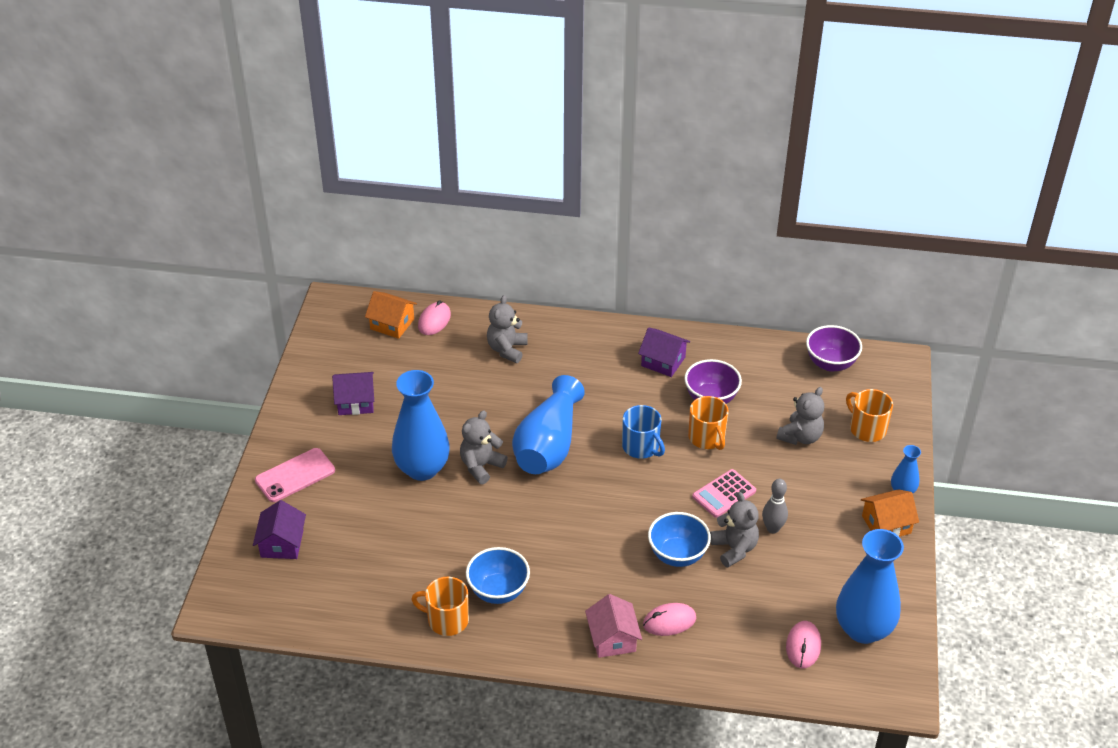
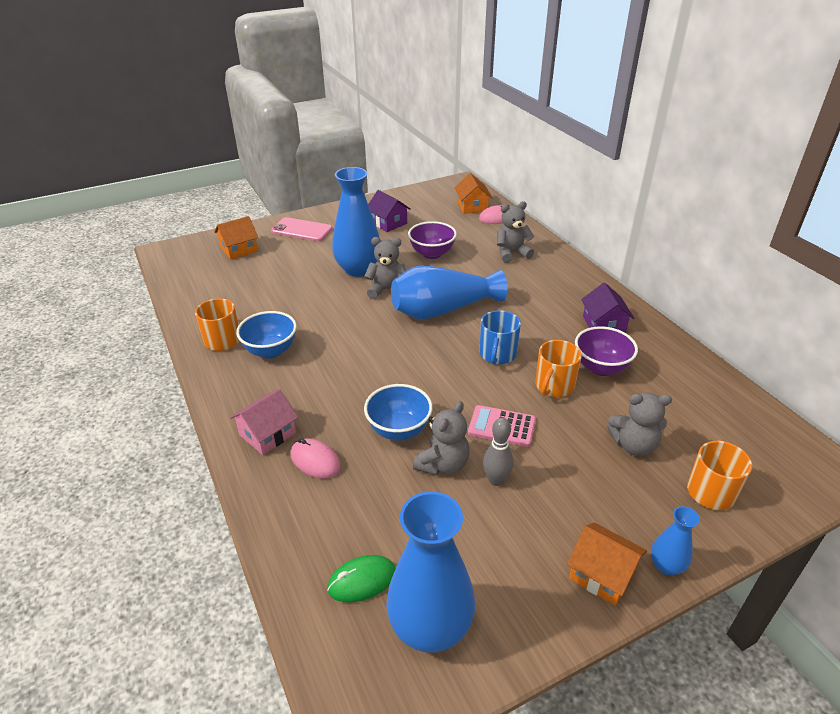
camera: 55 degrees right, 5 degrees down
(282, 543) = (239, 249): purple house -> orange house
(803, 646) = (362, 581): pink mouse -> green mouse
(830, 363) = (752, 423): purple bowl -> purple bowl (432, 254)

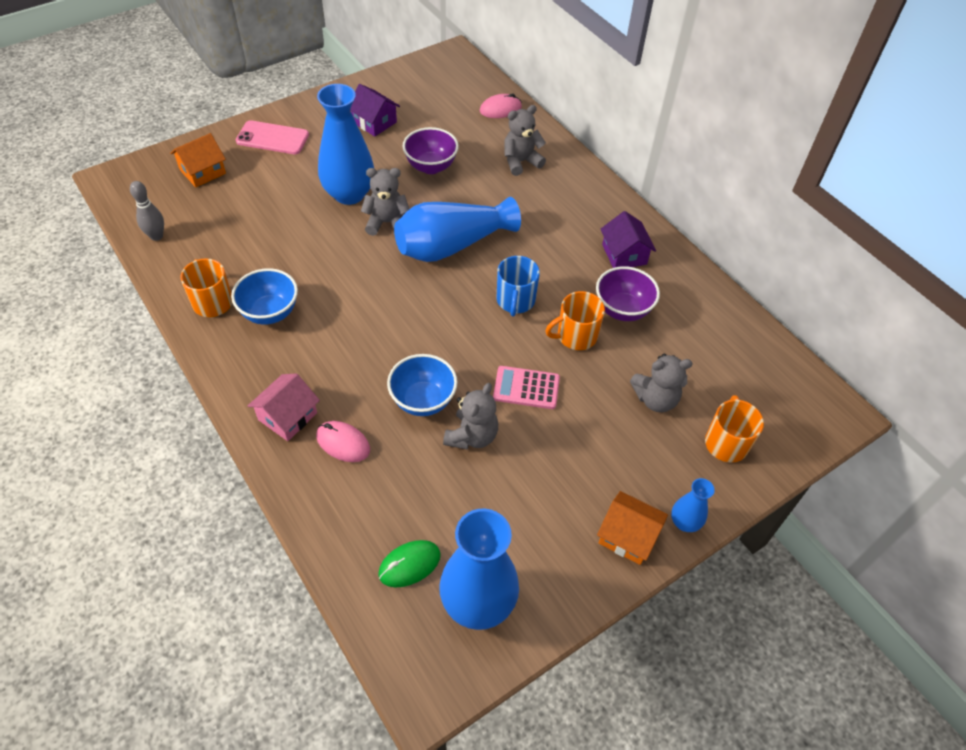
camera: 10 degrees left, 15 degrees up
(472, 206) = (470, 92): orange house -> none
(496, 480) = (525, 449): grey bowling pin -> grey bowling pin (156, 236)
(554, 386) = (575, 336): orange mug -> orange mug turned 45 degrees clockwise

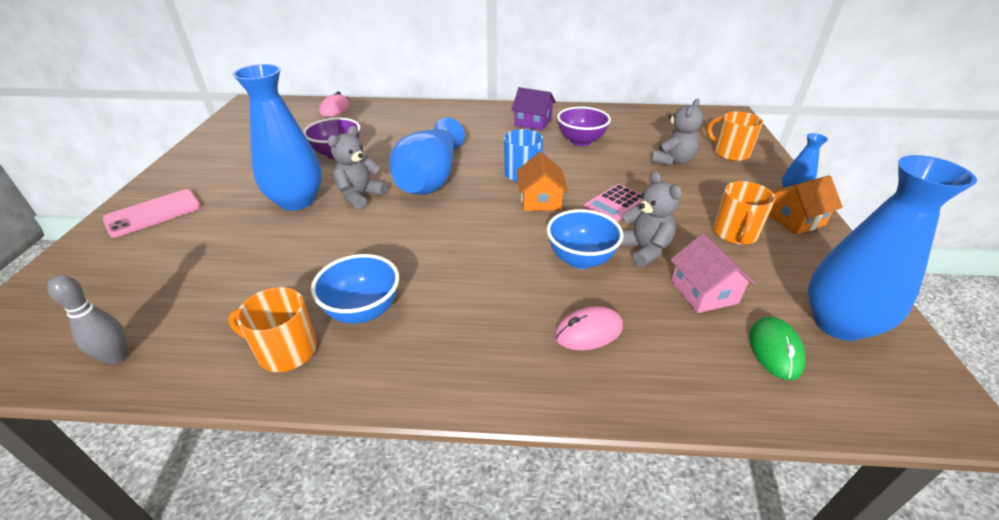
camera: 50 degrees left, 15 degrees down
(202, 171) = (100, 276): orange house -> orange house (540, 200)
(287, 416) = (516, 359): pink house -> pink house (704, 292)
(374, 122) = (245, 158): purple house -> none
(521, 162) = (396, 121): grey teddy bear -> none
(575, 336) = (585, 165): orange mug -> orange mug (735, 234)

